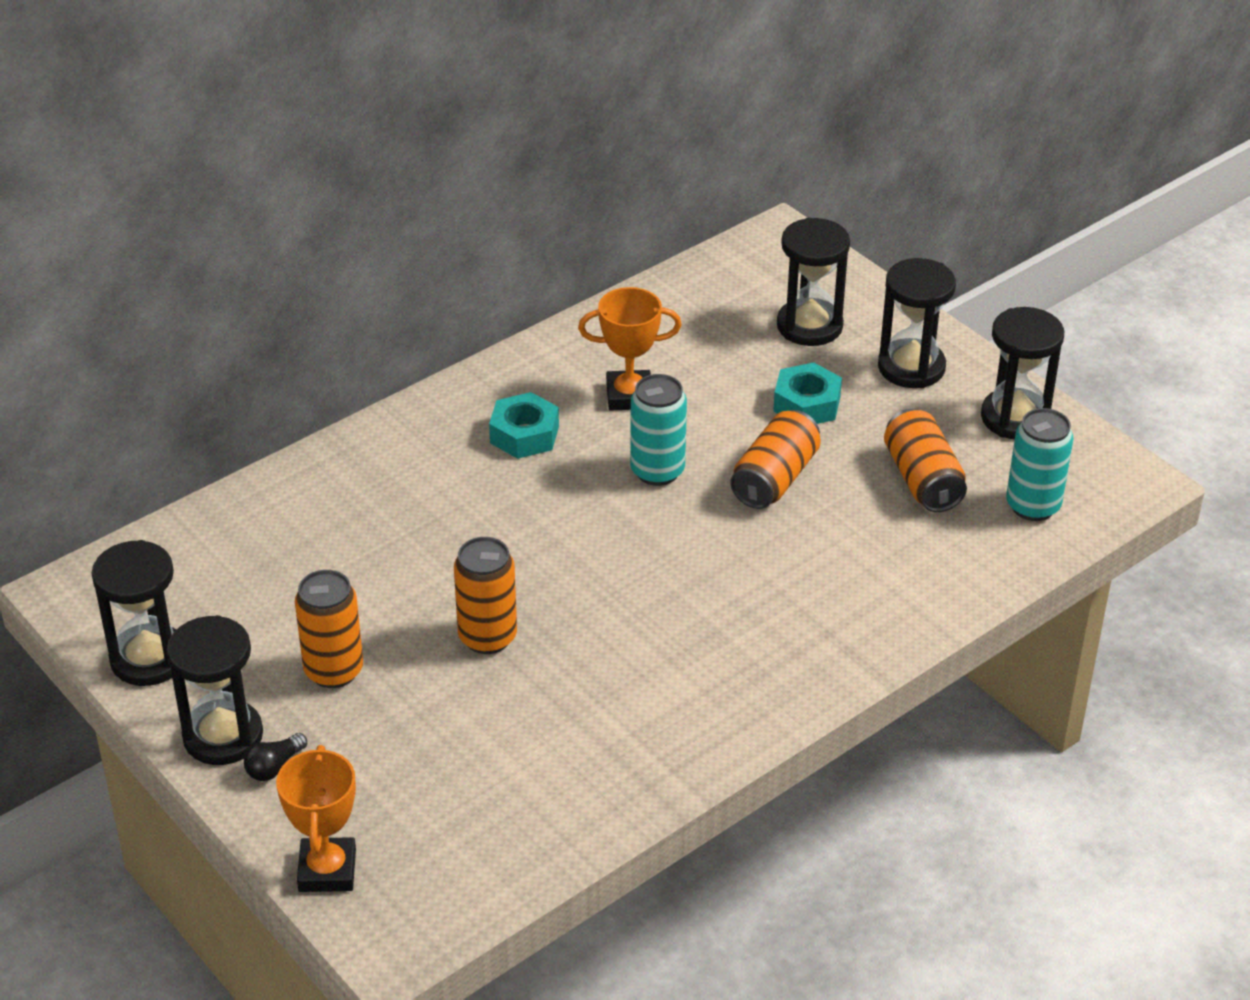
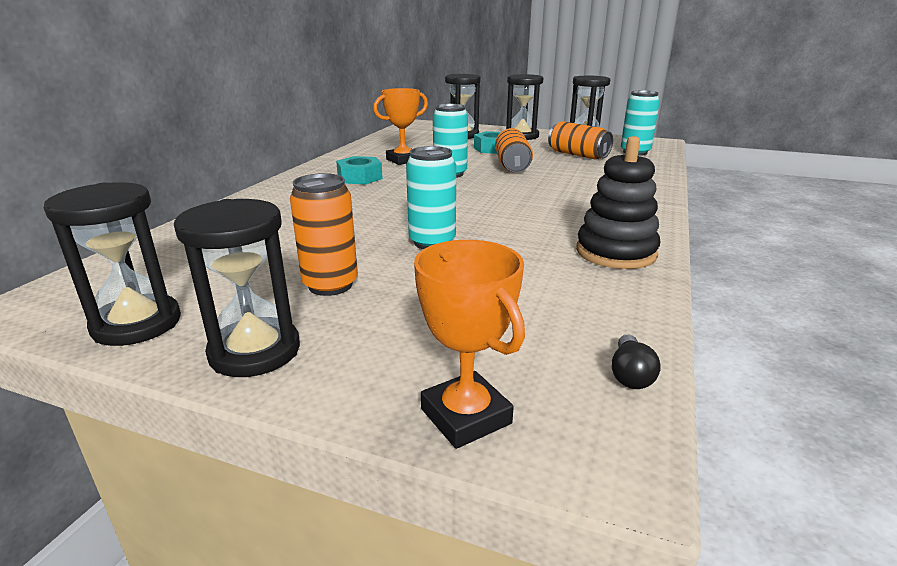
camera: 30 degrees left, 15 degrees down
(274, 767) = (329, 356): black light bulb -> black light bulb (630, 374)
(487, 637) = (432, 242): orange can -> turquoise can
(667, 742) = (616, 252): none -> black stacking toy

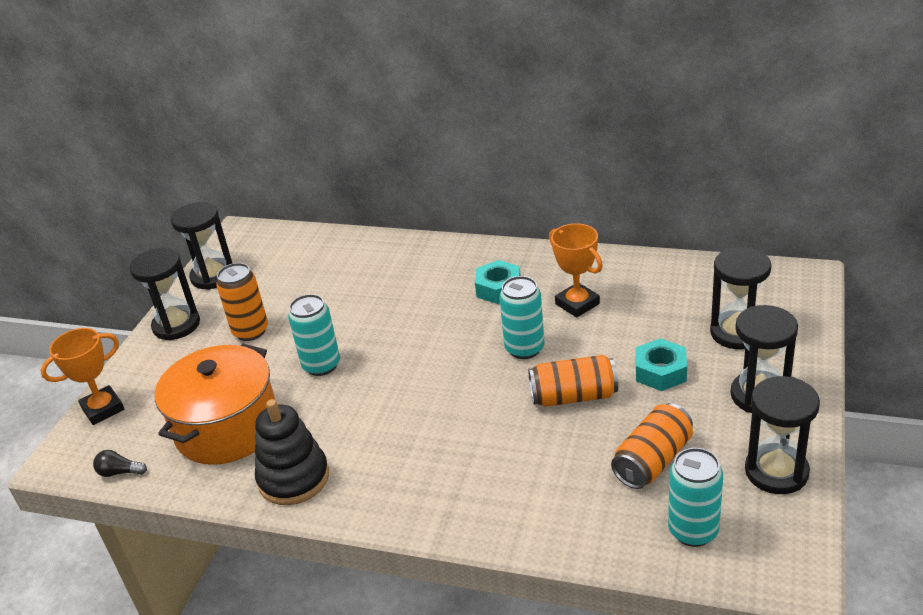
camera: 90 degrees right, 10 degrees up
(533, 292) = (227, 428): none -> orange pot

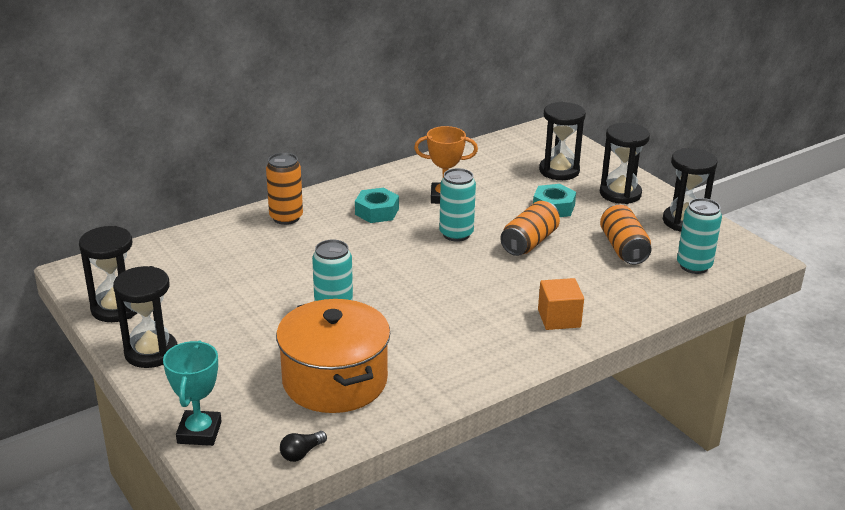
camera: 55 degrees left, 5 degrees down
(103, 409) = (199, 432): orange trophy -> turquoise trophy
(250, 331) = (231, 322): orange can -> orange can (286, 217)
(293, 478) = (441, 375): black stacking toy -> none
(465, 493) = (559, 318): none -> orange cube

